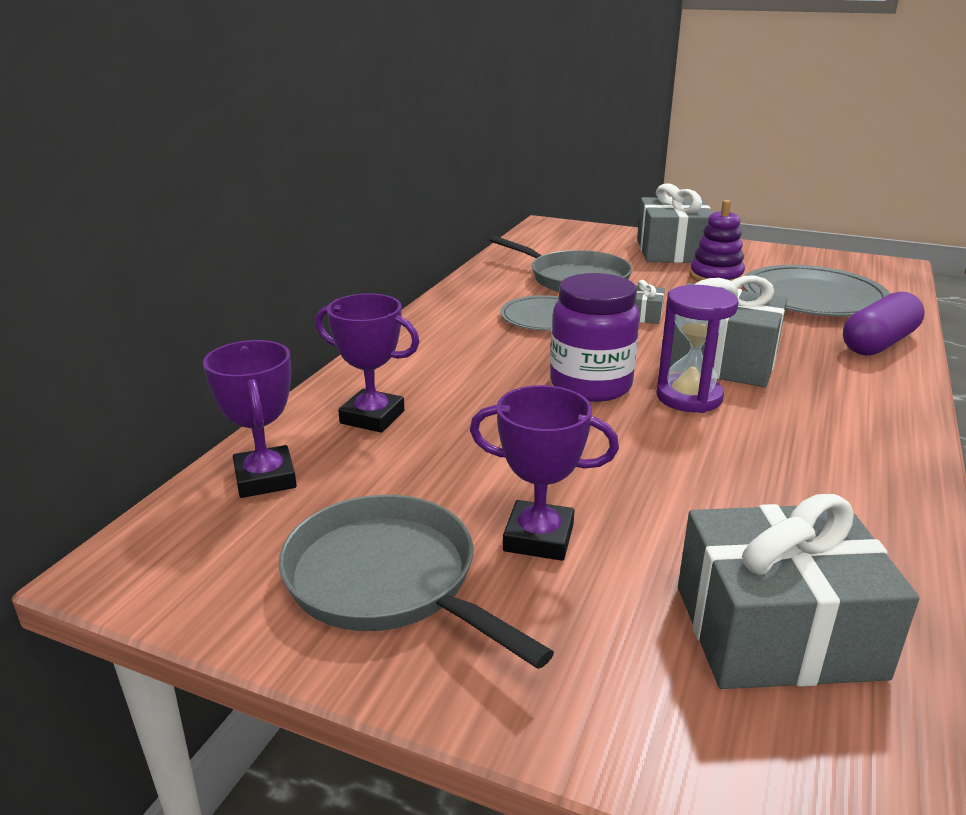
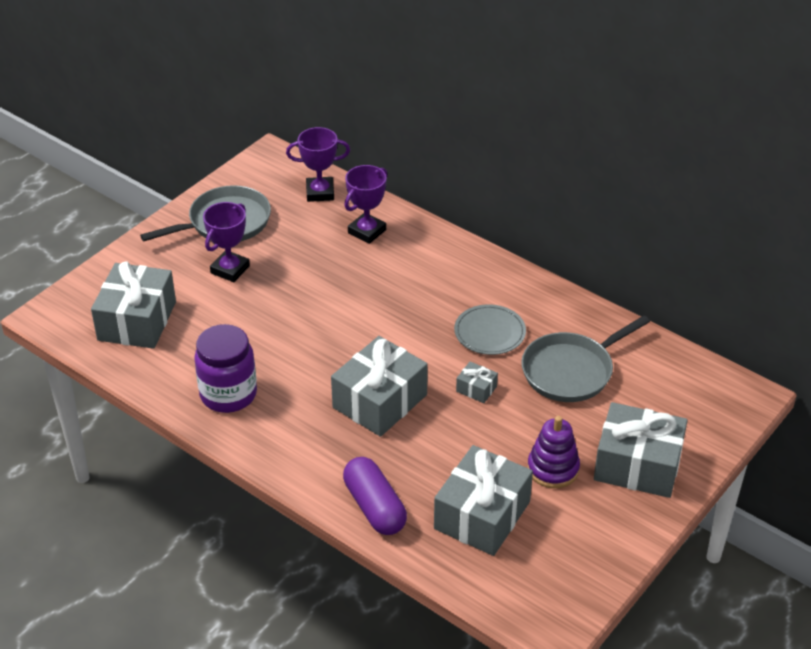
camera: 105 degrees right, 15 degrees up
(590, 385) = (369, 326): purple jar -> purple jar (228, 394)
(689, 397) = (335, 366): purple hourglass -> none
(813, 297) = (482, 515): grey plate -> grey gift

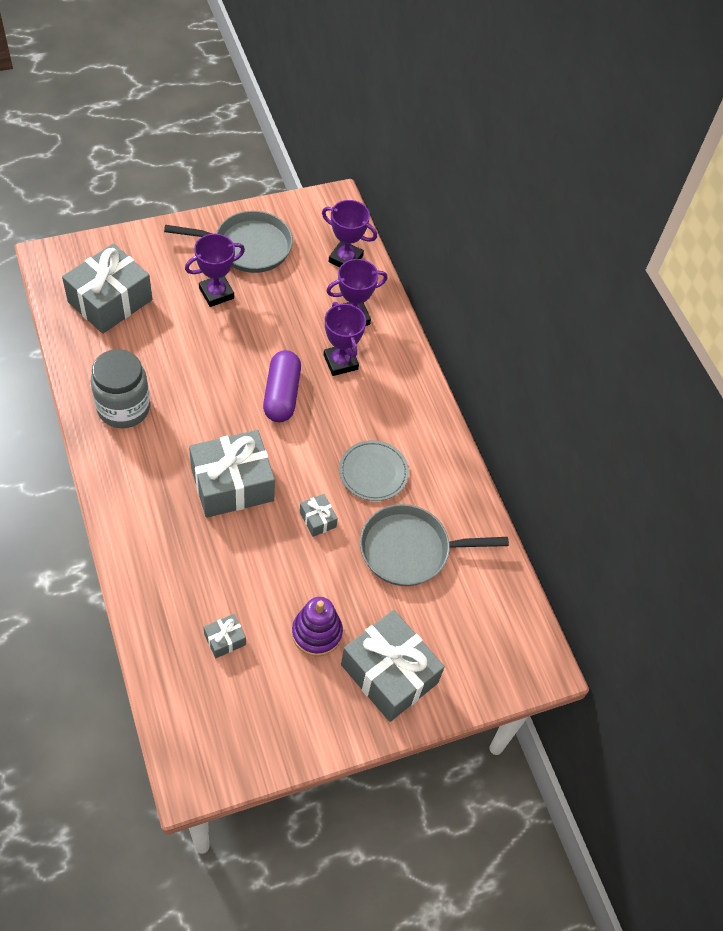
camera: 25 degrees right, 15 degrees up
(228, 394) = (123, 408): purple jar -> grey jar
(374, 507) = (149, 579): purple capsule -> purple capsule (282, 394)
(387, 268) = (340, 362): none -> purple trophy
(482, 515) = (225, 640): grey gift -> grey gift, size x0.44

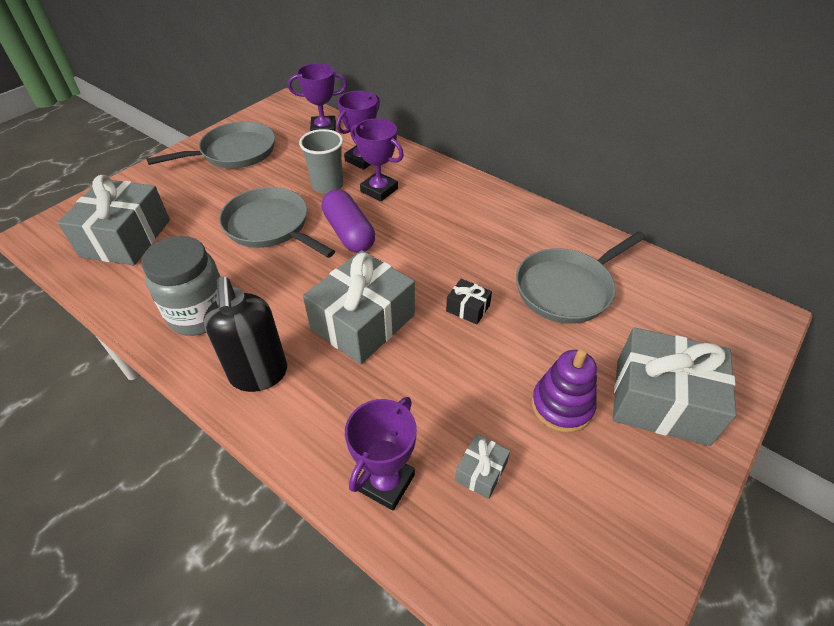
camera: 25 degrees left, 10 degrees down
(134, 483) = (259, 374): none -> black soap dispenser
(216, 293) = (230, 191): purple trophy -> purple trophy (385, 482)
(225, 351) = (270, 226): none -> grey pan
(300, 332) = (327, 186): none -> grey cup
(318, 519) = (468, 308): grey gift -> black gift
(373, 472) = (479, 249): grey plate -> none

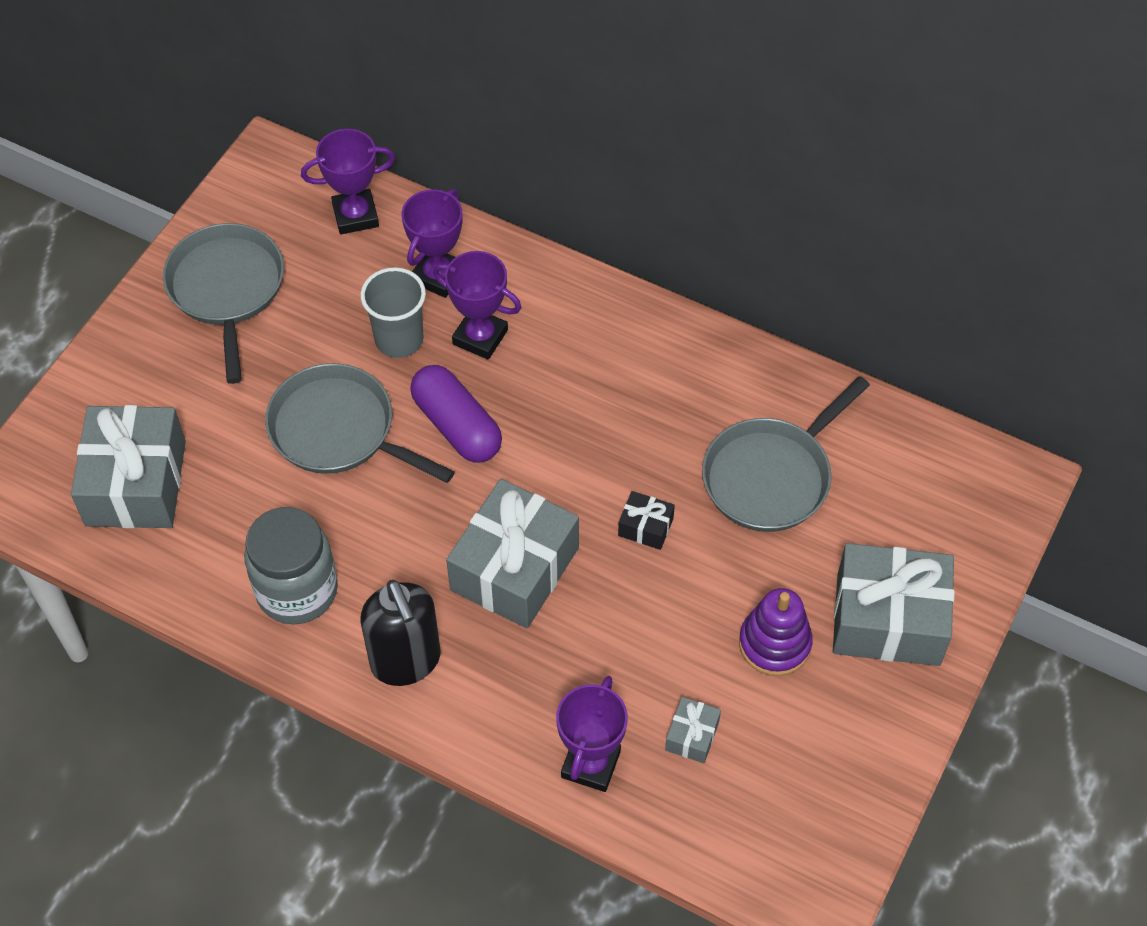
camera: 10 degrees left, 10 degrees up
(234, 152) = (227, 289): grey pan -> grey pan turned 60 degrees counterclockwise

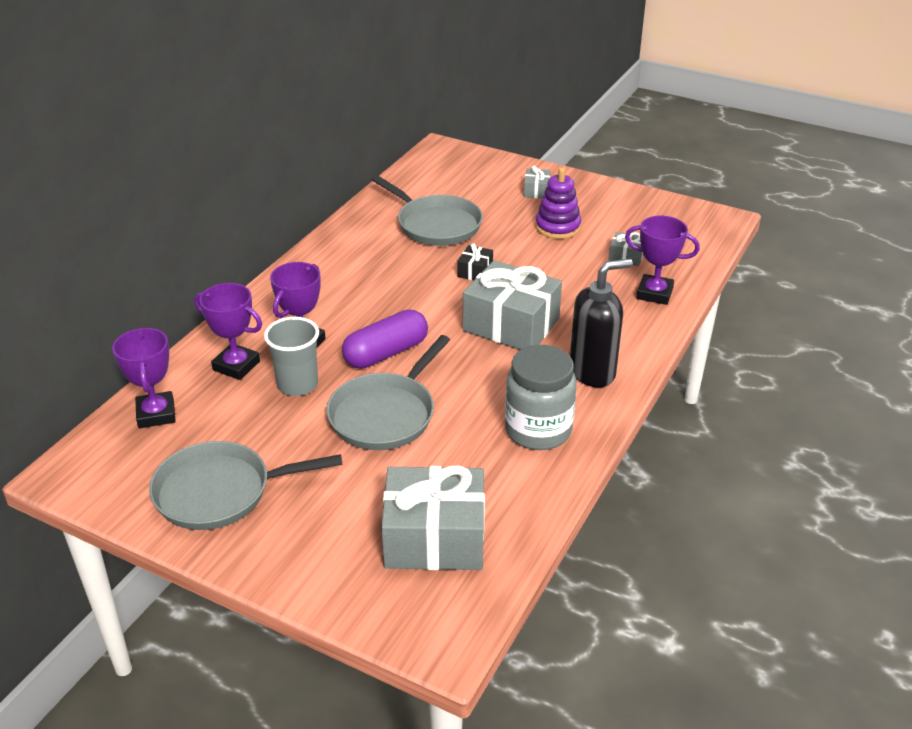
camera: 90 degrees left, 20 degrees down
(888, 619) = (536, 191): grey gift -> grey gift, size x0.44

